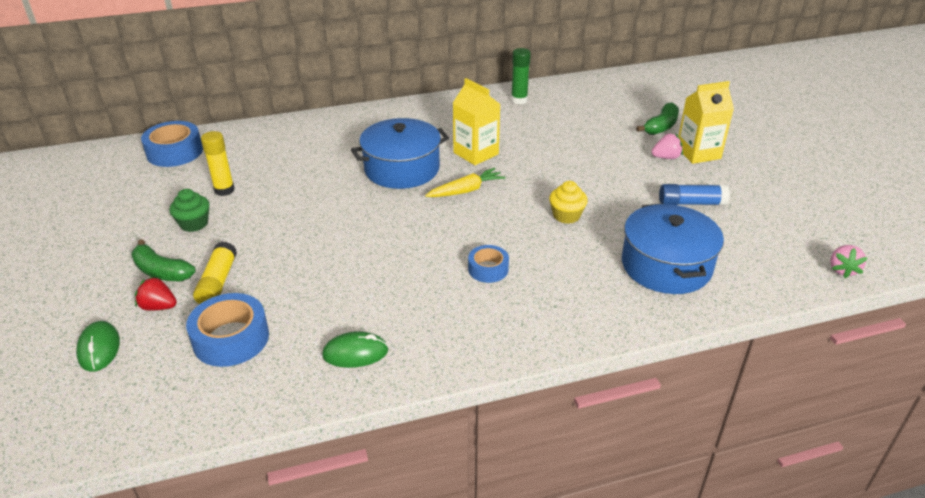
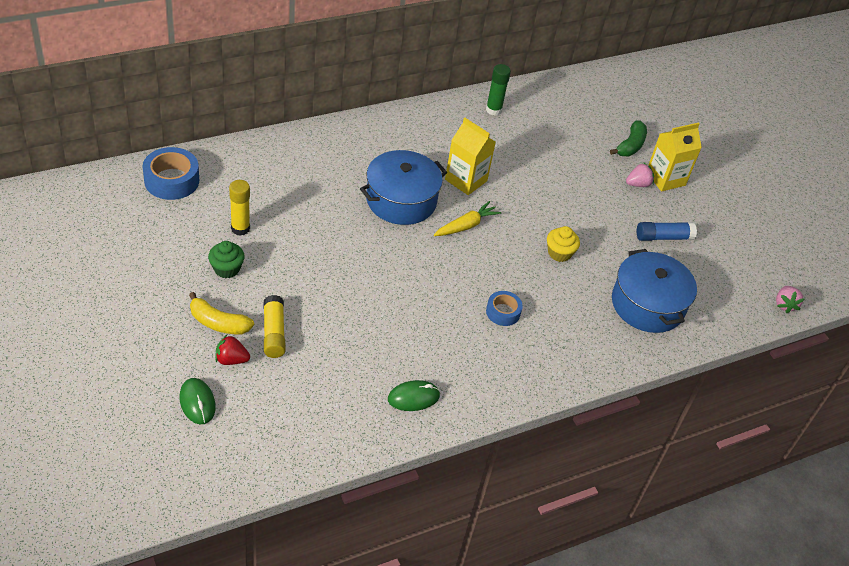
camera: 15 degrees left, 10 degrees up
(161, 271) = (218, 323): green banana -> yellow banana
(231, 339) = (306, 388): blue tape -> none

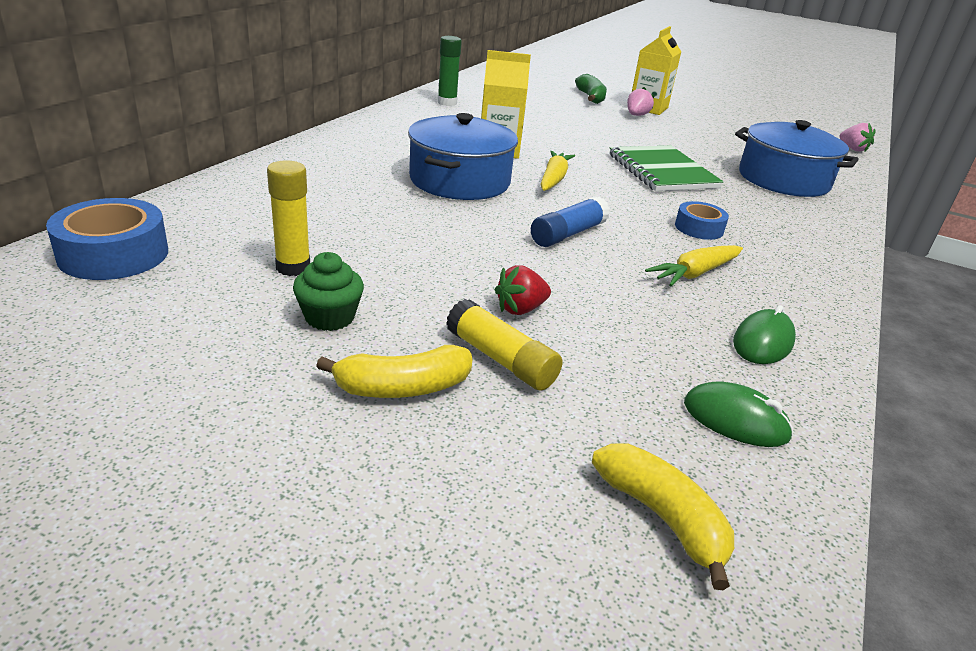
camera: 35 degrees left, 15 degrees down
(197, 402) = (522, 525): green mouse -> green mouse (735, 420)
(231, 359) = (489, 426): red strawberry -> red strawberry (520, 309)
(248, 432) = (661, 517): none -> yellow banana
(445, 340) = (695, 273): none -> yellow carrot
(559, 253) = (662, 171): yellow cupcake -> green notebook
(663, 237) = (711, 138): blue glue stick -> blue glue stick (568, 234)

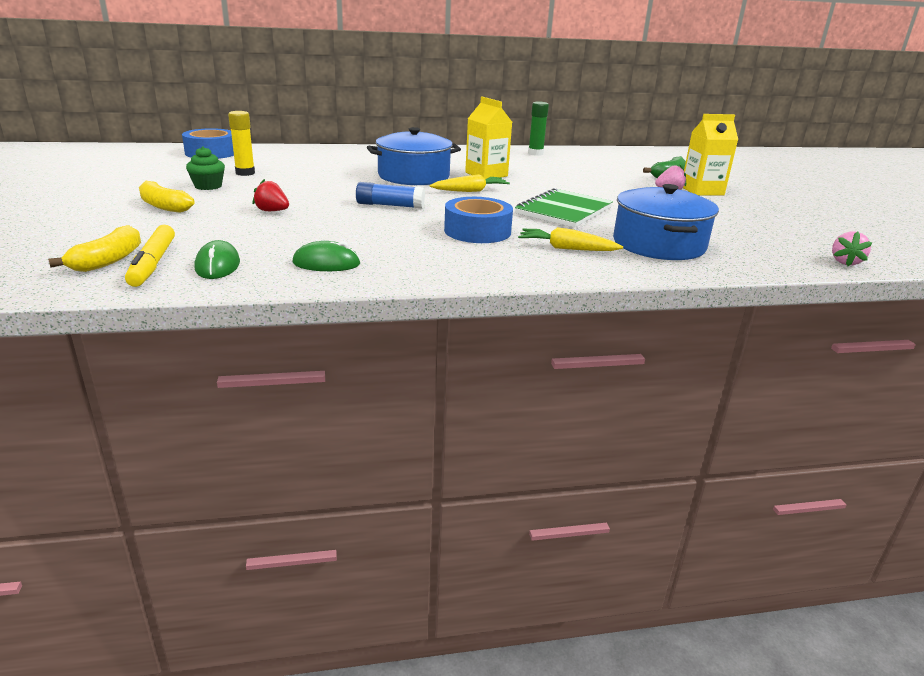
camera: 55 degrees right, 5 degrees down
(501, 359) = (213, 216): yellow glue stick -> none
(695, 273) = (396, 238): yellow carrot -> yellow carrot (566, 248)
(699, 228) = (477, 231): blue tape -> blue tape, size x1.66
(699, 474) = (153, 263): none -> yellow marker

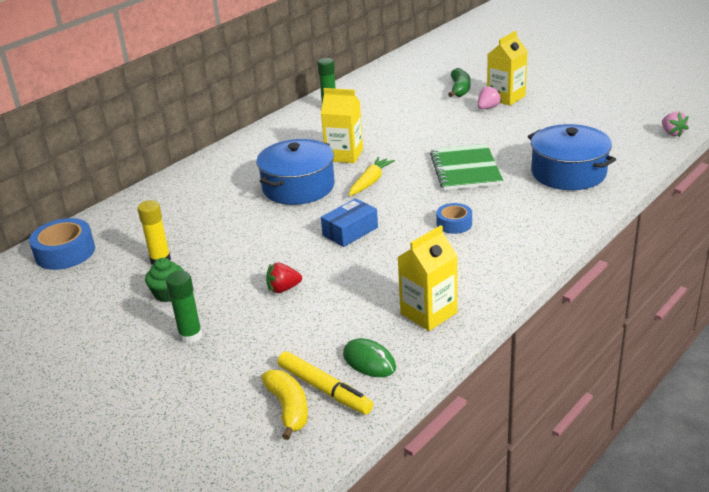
camera: 35 degrees left, 5 degrees up
(164, 206) = (190, 336): yellow banana -> green glue stick
(326, 263) = (428, 313): green mouse -> yellow carton
(390, 205) = (350, 231): blue glue stick -> blue box
(477, 231) = (454, 223): blue tape -> blue tape, size x0.60
(566, 248) = (530, 208): yellow carrot -> none

